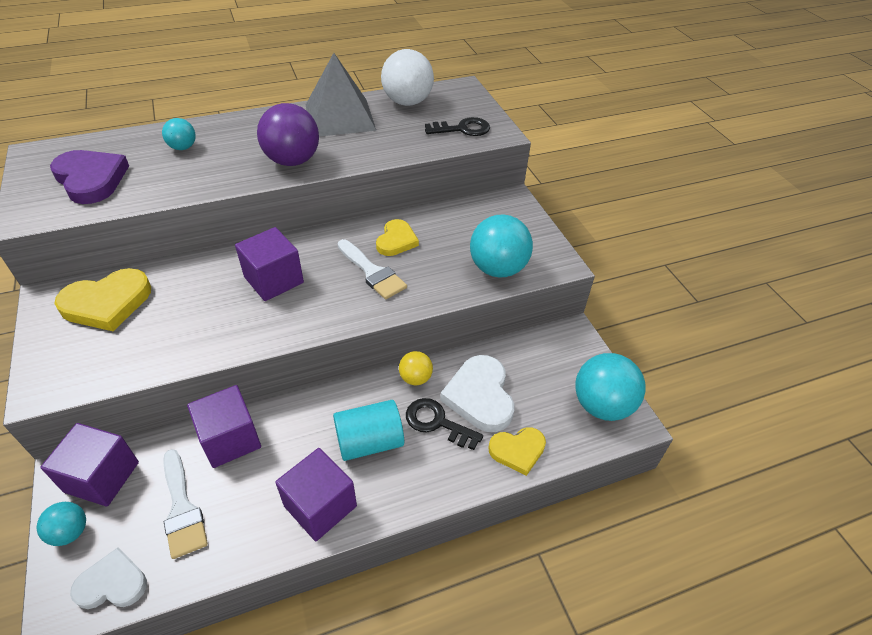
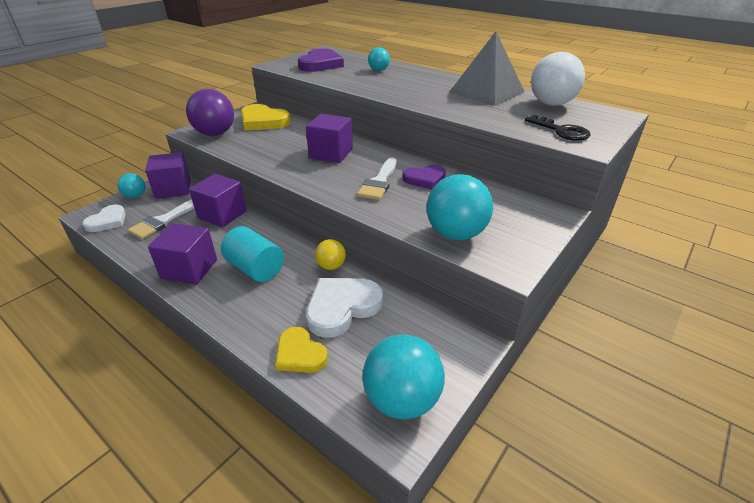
camera: 60 degrees right, 10 degrees down
(112, 583) = (108, 221): white heart -> white heart turned 60 degrees clockwise
(292, 161) = (414, 95): purple ball -> purple ball (215, 134)
(396, 240) = (424, 179): yellow heart -> purple heart
(437, 422) = (296, 294): black key -> none

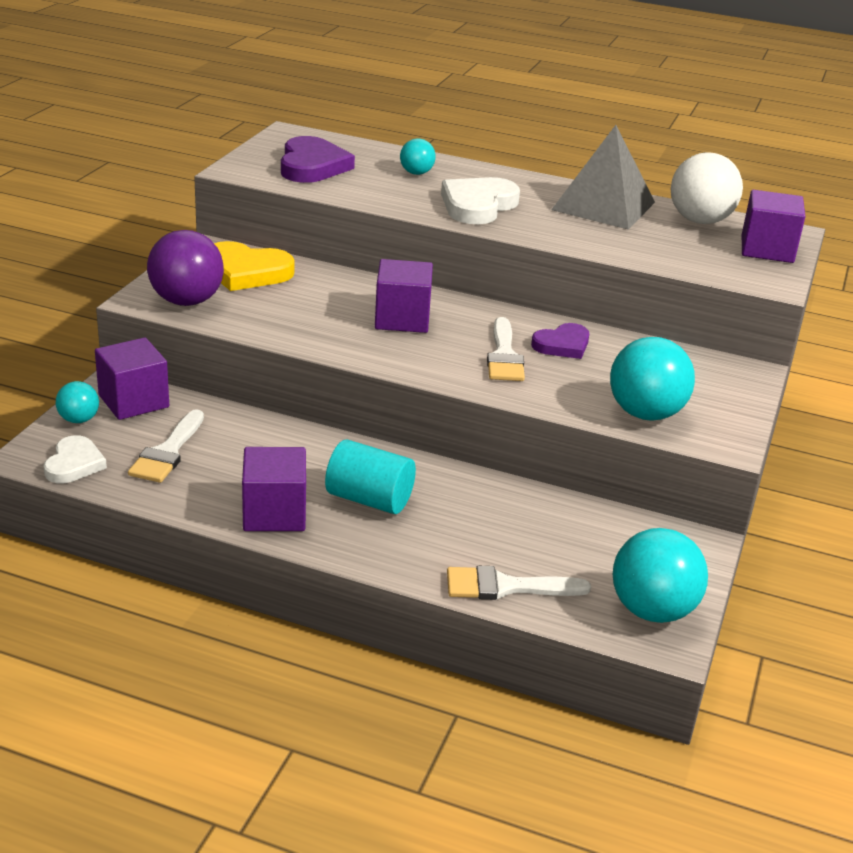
camera: 20 degrees left, 5 degrees down
(222, 215) = (254, 432): purple cube -> purple cube (767, 249)
(300, 354) = (506, 586): yellow heart -> white brush
(331, 266) = (472, 482): yellow ball -> none
(342, 307) = (521, 529): white heart -> white heart (478, 205)
(561, 131) = (732, 264): black key -> none

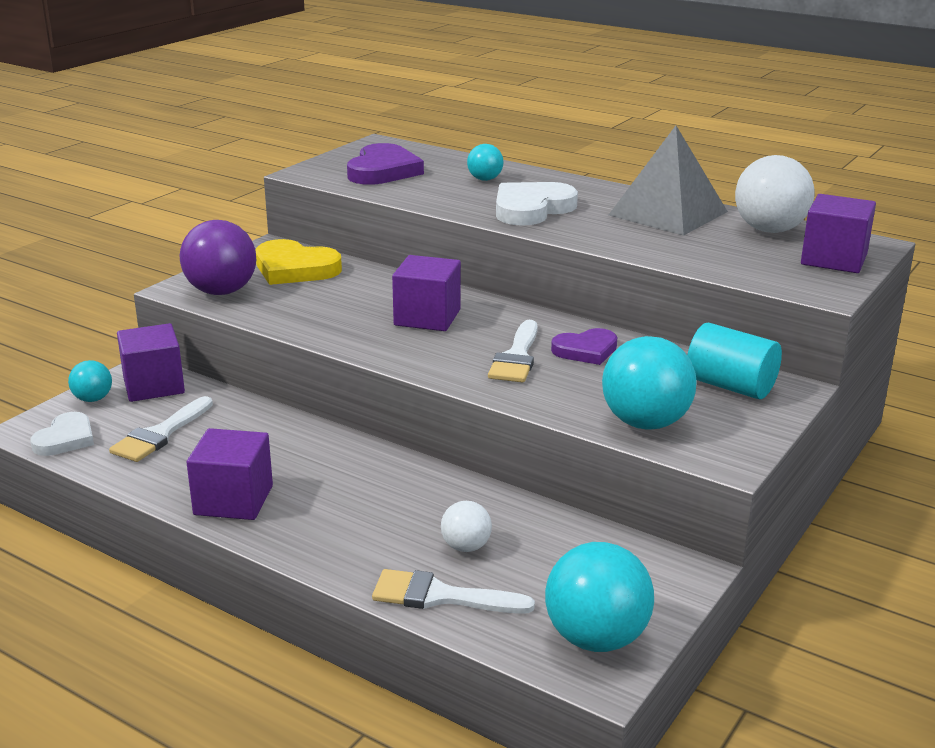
camera: 15 degrees right, 5 degrees down
(369, 499) = (337, 495): turquoise cylinder -> turquoise cylinder (730, 386)
(507, 539) = (466, 547): none -> white ball

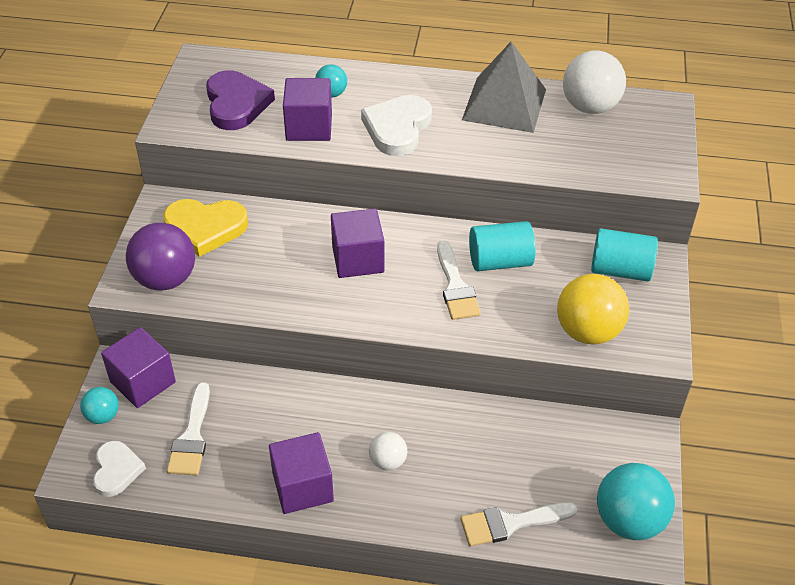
camera: 25 degrees left, 20 degrees up
(466, 547) = (498, 469): white ball -> white ball (388, 461)
(586, 350) = (500, 261): purple heart -> turquoise cylinder
(645, 423) = (588, 332): turquoise ball -> yellow ball
(834, 259) = (653, 134): purple cube -> purple cube (309, 127)

